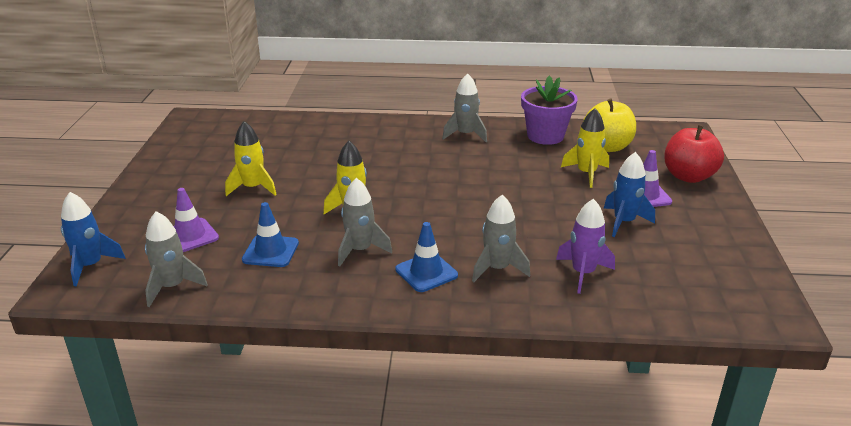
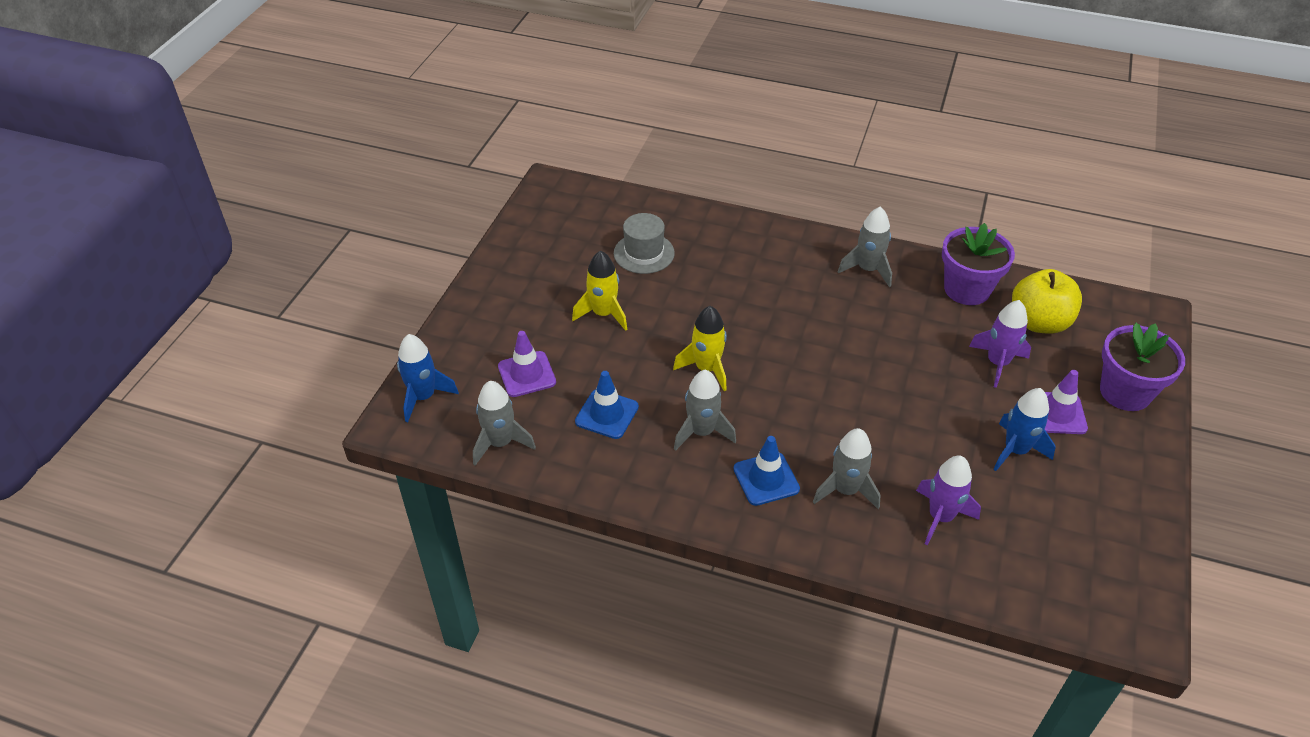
camera: 15 degrees right, 15 degrees up
(280, 147) = (644, 253): none -> grey hat
(586, 173) = (997, 363): yellow rocket -> purple rocket
(688, 176) = (1125, 392): red apple -> purple flower pot

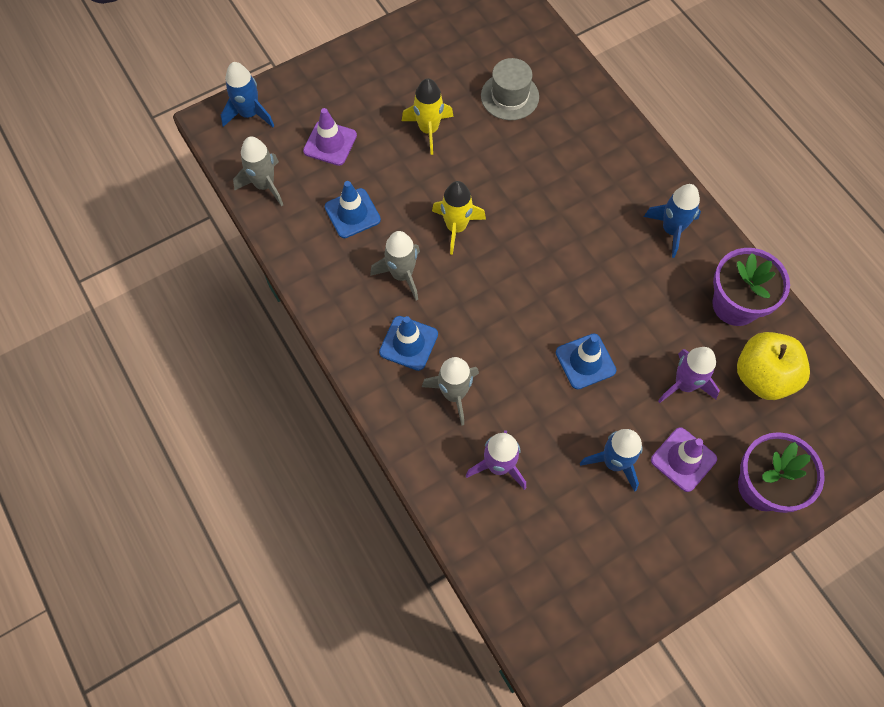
camera: 40 degrees right, 20 degrees up
(867, 270) = (671, 230): grey rocket -> blue rocket
(913, 396) = (585, 361): none -> blue traffic cone

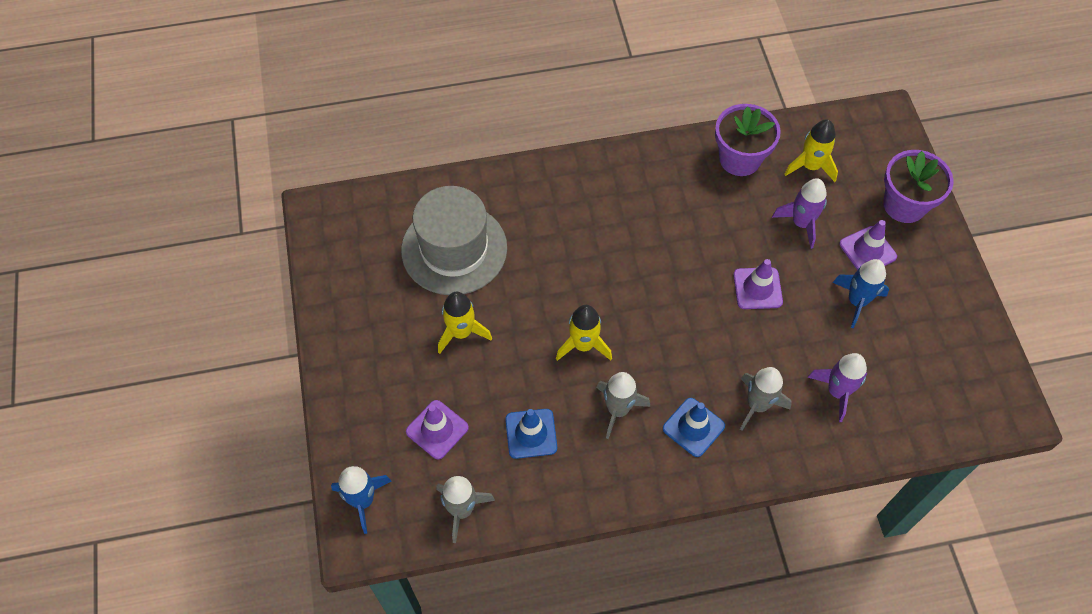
camera: 70 degrees left, 5 degrees down
(509, 96) = (454, 249): grey hat -> grey hat, size x1.75
(585, 361) = (757, 288): blue traffic cone -> purple traffic cone
(671, 230) = (651, 176): blue rocket -> none
(763, 376) = (810, 166): yellow apple -> yellow rocket

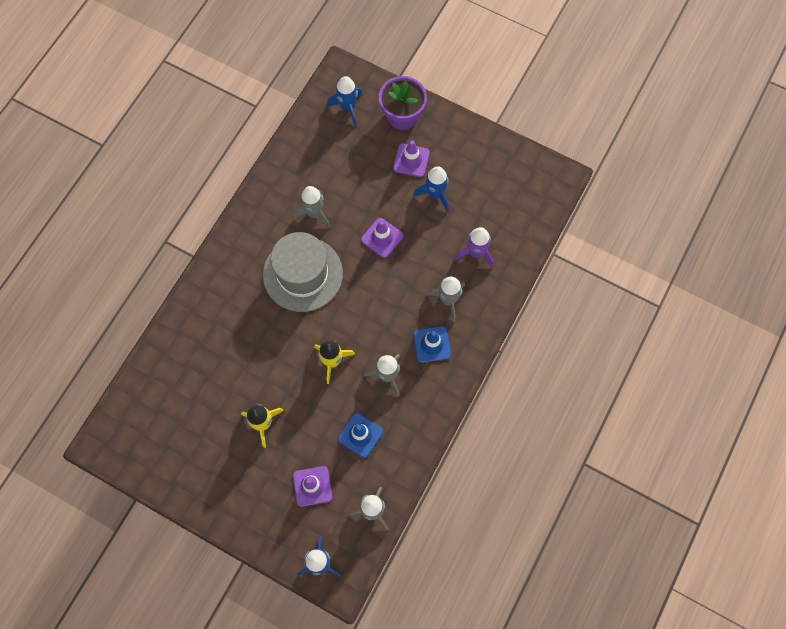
camera: 50 degrees left, 10 degrees up
(454, 249) = (203, 383): grey hat -> grey hat (303, 274)
(718, 208) = (314, 213): none -> grey rocket
(739, 159) = (294, 173): purple flower pot -> none
(801, 223) = (364, 178): purple rocket -> none
(810, 166) = (334, 140): yellow rocket -> none
(857, 151) = (347, 108): none -> blue rocket

